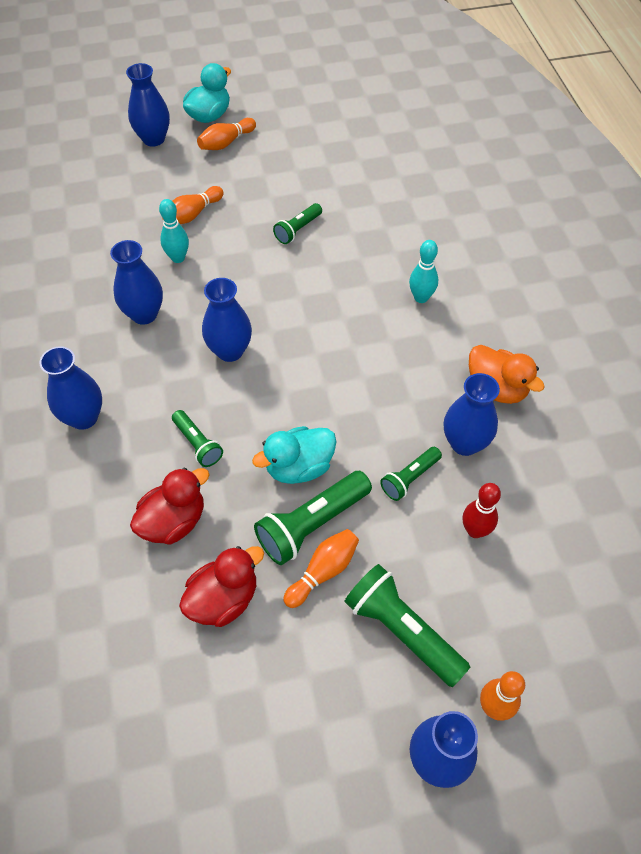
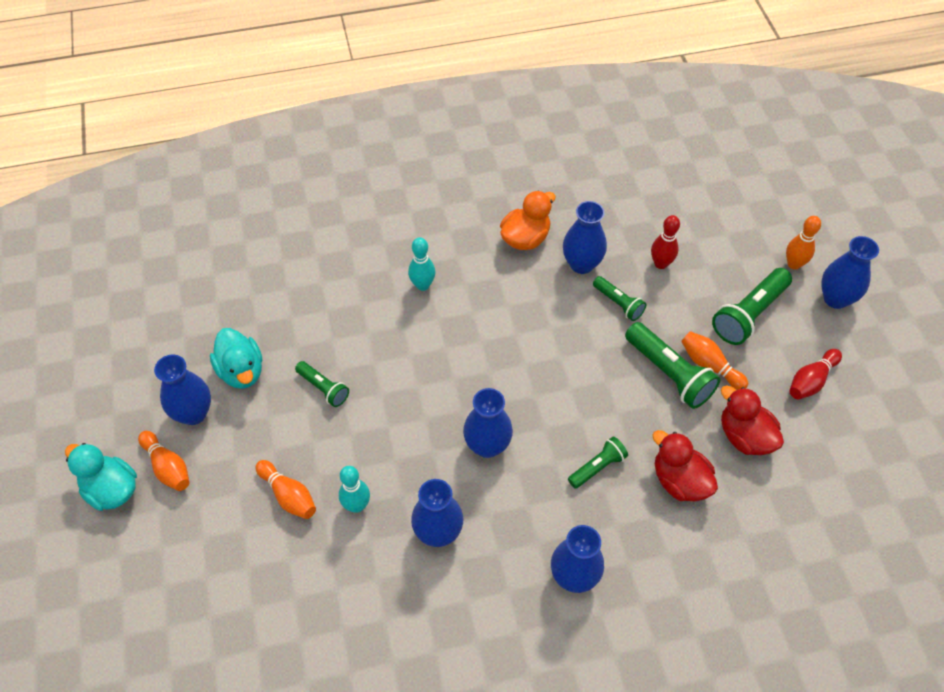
camera: 90 degrees left, 0 degrees up
(153, 139) = (145, 553): blue vase -> blue vase (193, 413)
(299, 467) = (615, 384): turquoise duck -> turquoise duck (241, 371)
(300, 696) = (811, 381): none -> red bowling pin

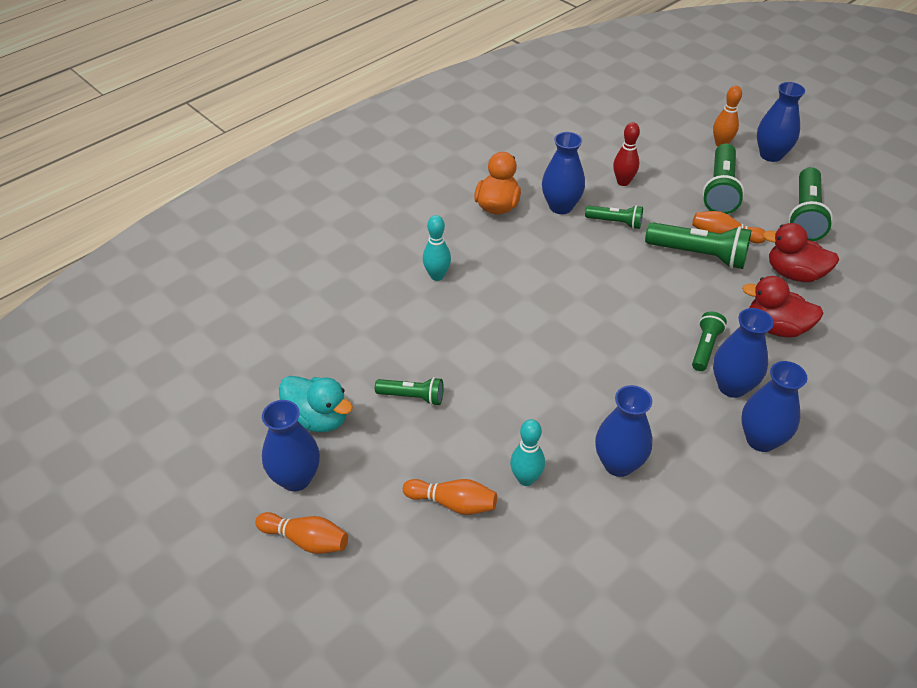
camera: 30 degrees left, 10 degrees down
(111, 489) = (259, 592): turquoise duck -> none
(487, 445) = (601, 374): blue vase -> blue vase (732, 386)
(811, 381) = (805, 215): red bowling pin -> green flashlight

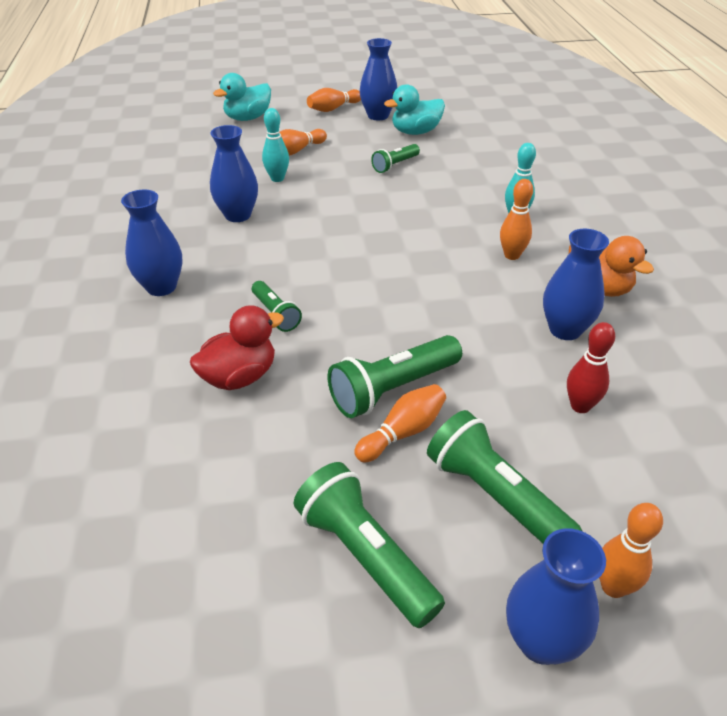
camera: 125 degrees right, 5 degrees down
(407, 624) = (248, 118): none -> turquoise duck
(498, 258) = (512, 255): none -> orange bowling pin
(615, 222) = (504, 355): green flashlight -> none
(732, 386) = (221, 303): blue vase -> none
(794, 274) = (285, 450): red duck -> none

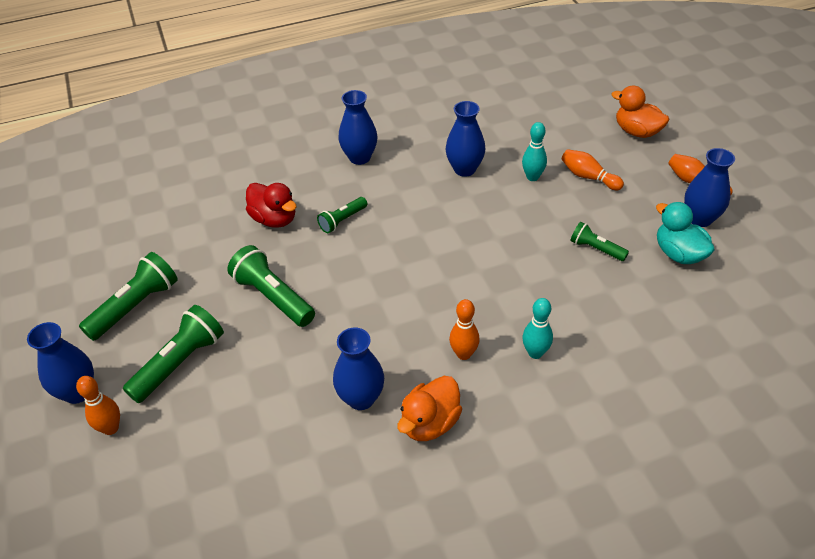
camera: 80 degrees right, 5 degrees up
(248, 118) = (637, 131): turquoise duck -> orange duck
(403, 432) = (232, 309): orange bowling pin -> none
(580, 406) = (268, 410): red bowling pin -> none

